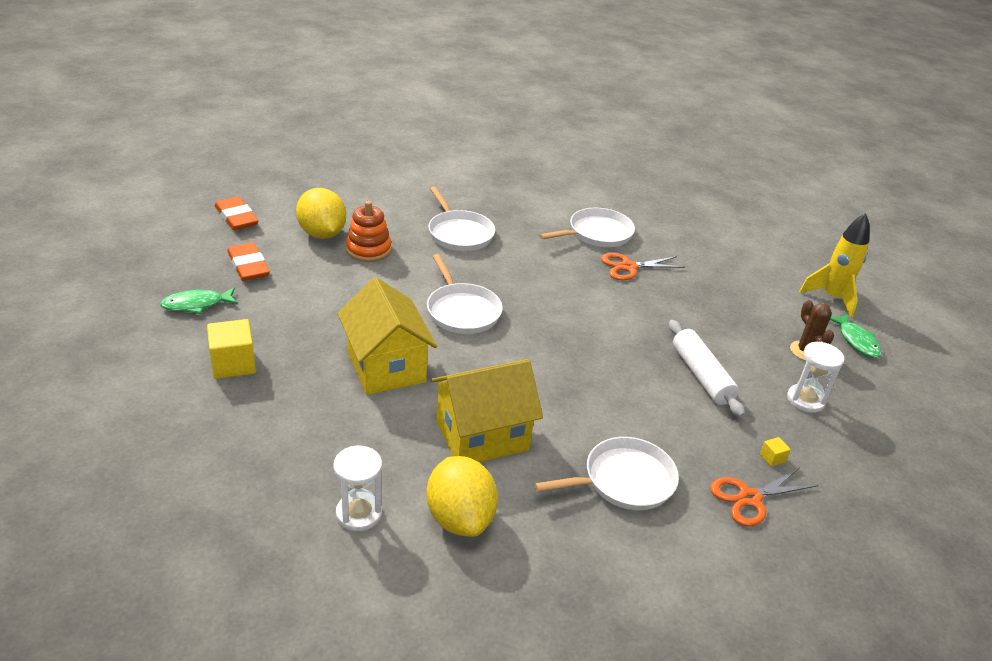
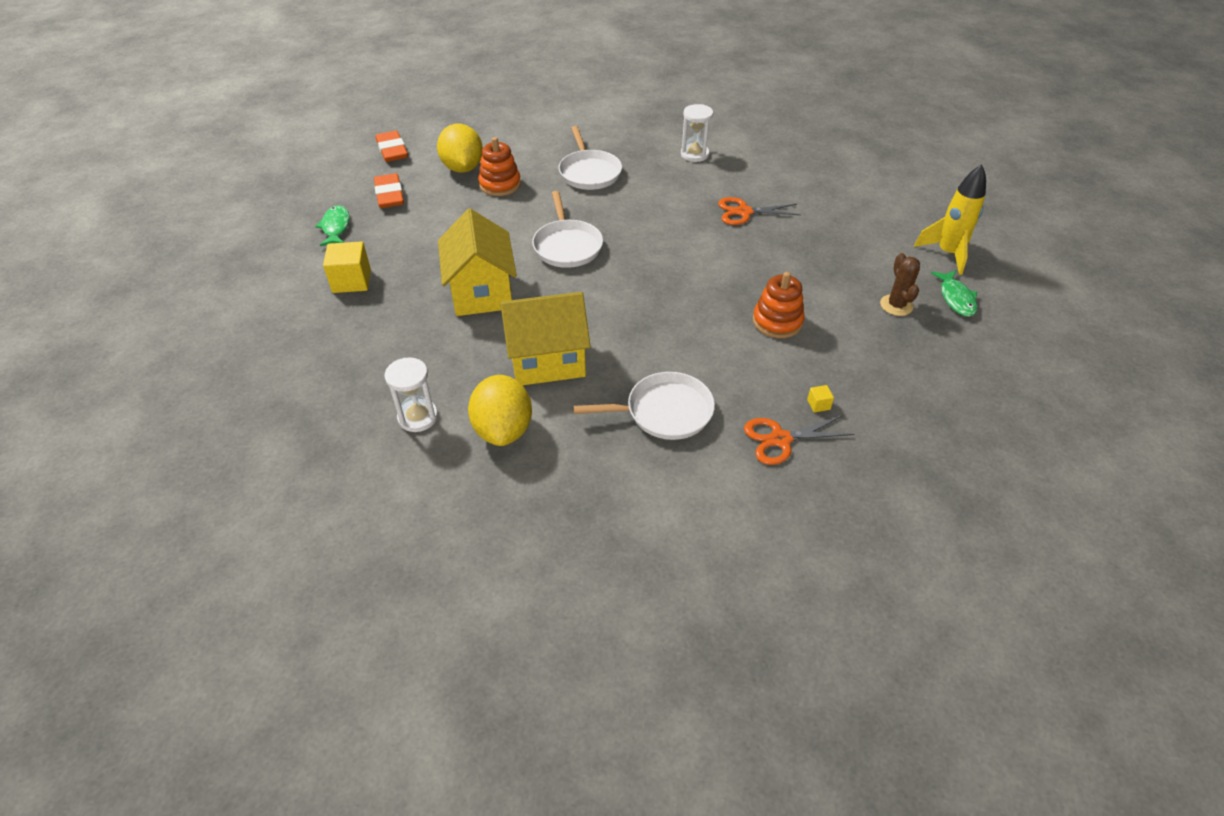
camera: 15 degrees right, 10 degrees up
(196, 304) = (336, 227): green fish -> green fish turned 90 degrees clockwise
(597, 233) = (724, 177): white pan -> none
(701, 376) = (777, 321): white rolling pin -> orange stacking toy
(805, 400) = (876, 352): white hourglass -> white hourglass (694, 154)

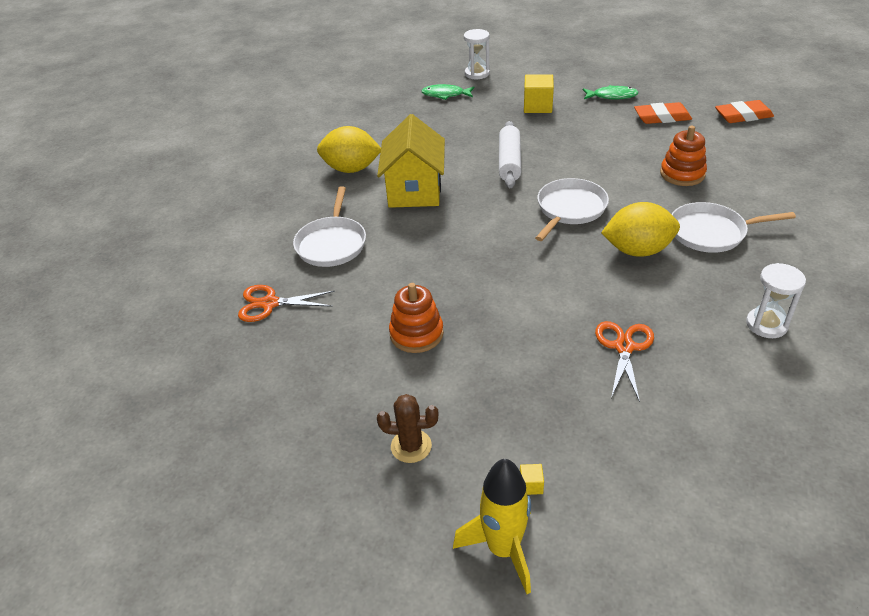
camera: 105 degrees right, 5 degrees down
(418, 417) = (380, 136): white hourglass -> white hourglass (477, 73)
(463, 168) = (713, 153): yellow lemon -> yellow lemon (637, 250)
(481, 292) = (509, 162): yellow house -> white rolling pin
(567, 246) = (570, 209): white pan -> white pan turned 120 degrees clockwise
(780, 439) = (270, 303): orange scissors -> orange scissors turned 90 degrees counterclockwise
(818, 404) = (295, 337): yellow cube -> yellow cube (531, 485)
(956, 298) = (405, 518): green fish -> green fish (445, 95)

